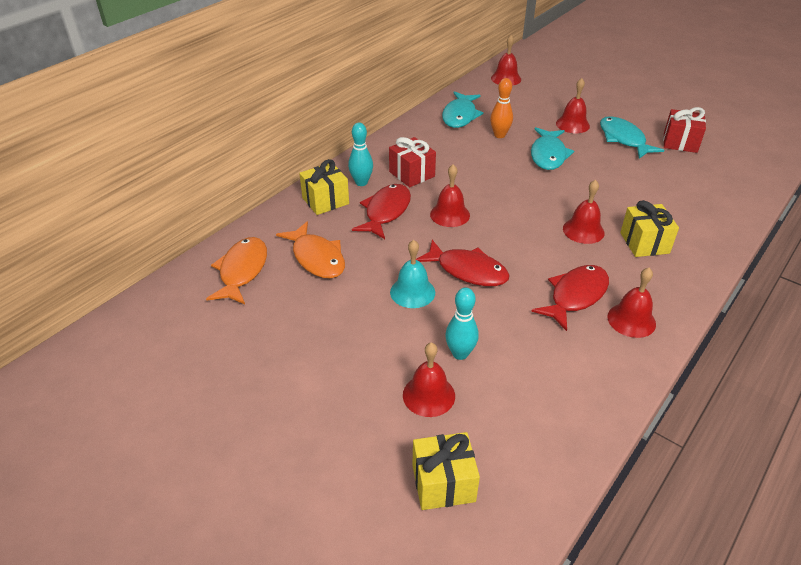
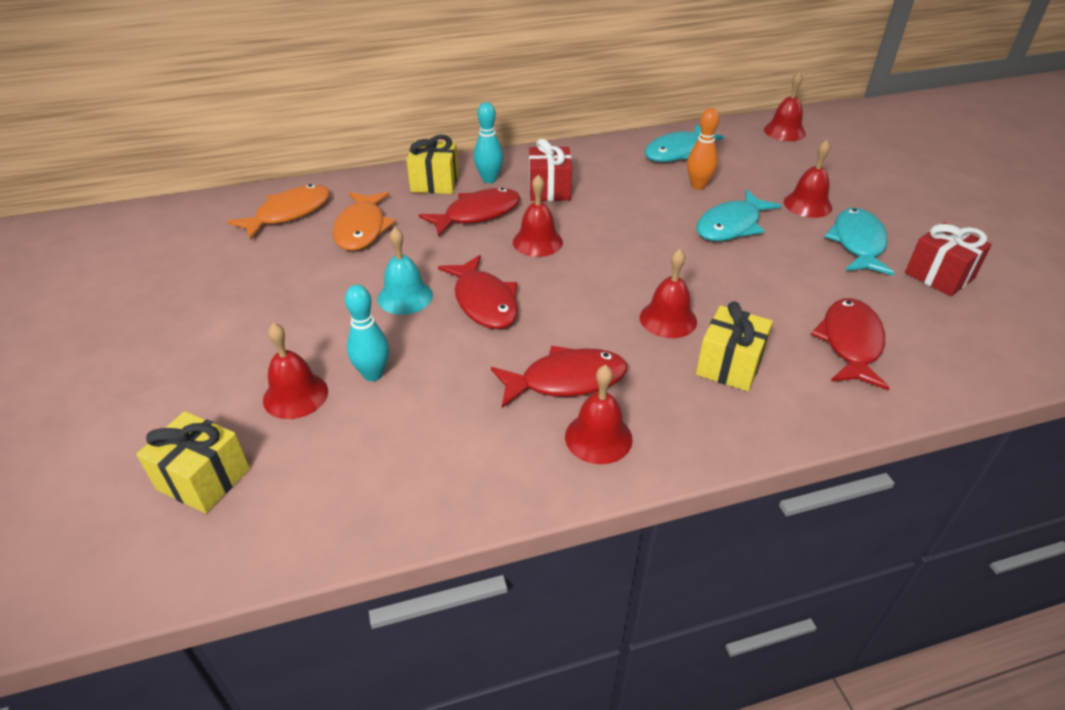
camera: 35 degrees right, 0 degrees up
(683, 201) = (850, 343): none -> red fish

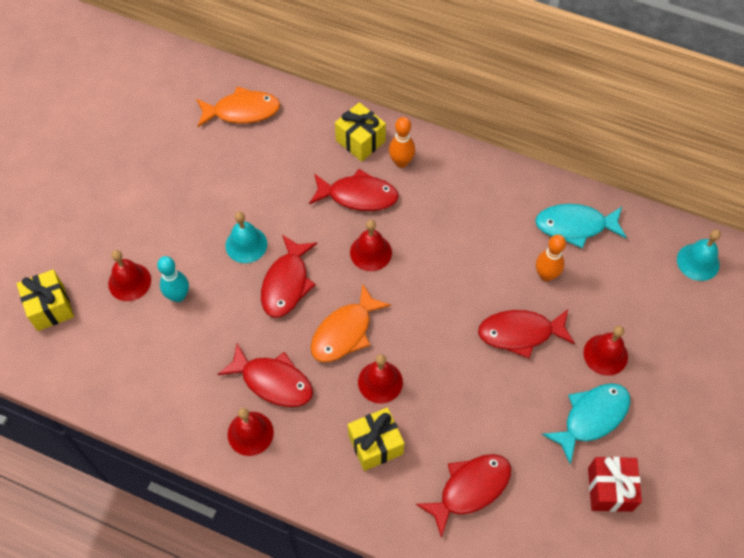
camera: 40 degrees right, 20 degrees up
(362, 229) = (273, 159): orange fish -> orange fish (345, 332)
(489, 179) = (401, 162): turquoise bowling pin -> orange bowling pin
(549, 189) = (432, 203): red gift -> none
(731, 226) = (520, 333): turquoise fish -> red fish
(784, 131) = (698, 262): red bell -> turquoise bell

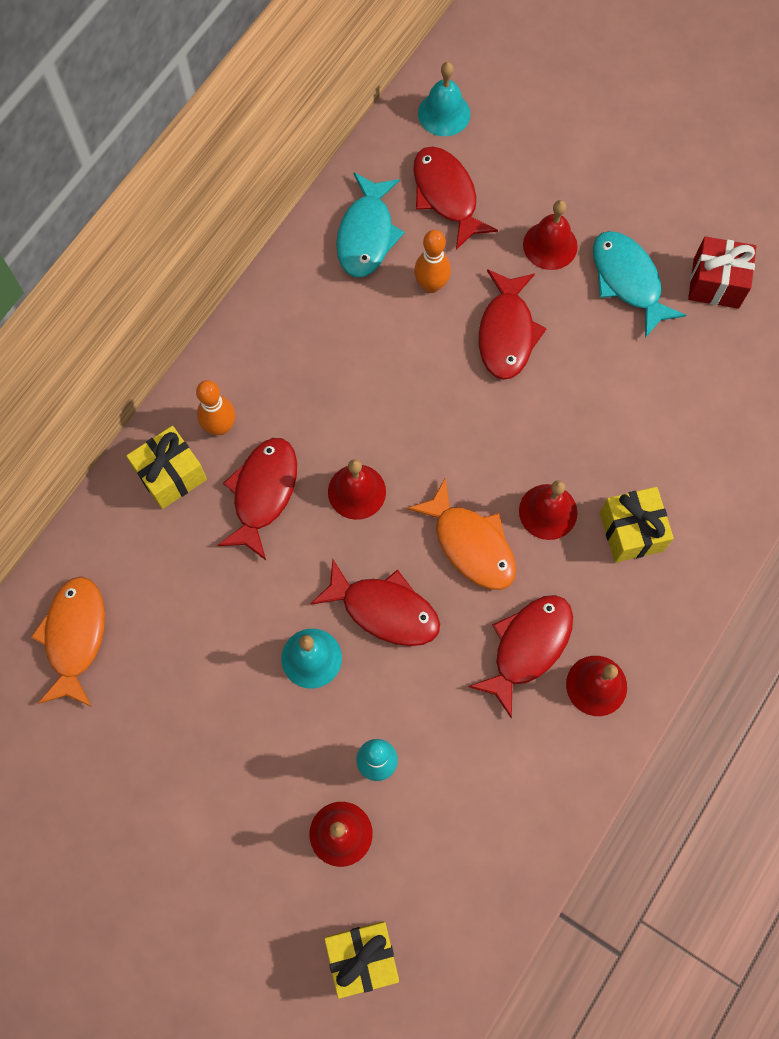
camera: 80 degrees left, 10 degrees up
(470, 489) = (699, 433): red fish -> red fish (446, 195)

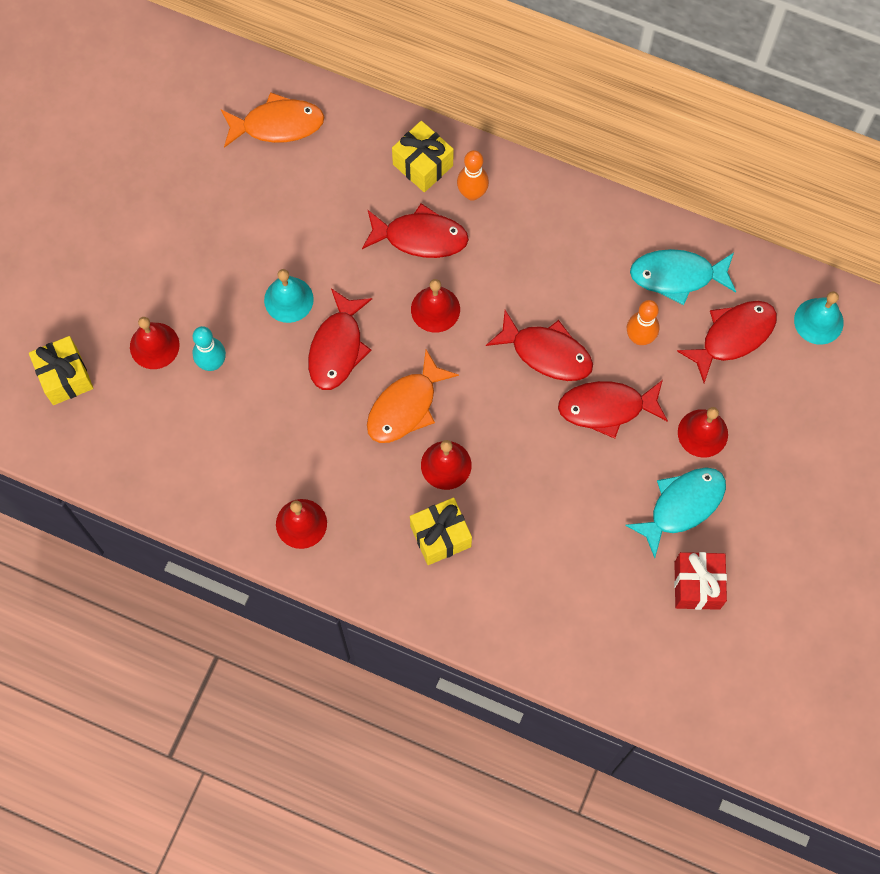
camera: 80 degrees right, 0 degrees up
(527, 647) = (325, 464): red fish -> red fish (546, 353)

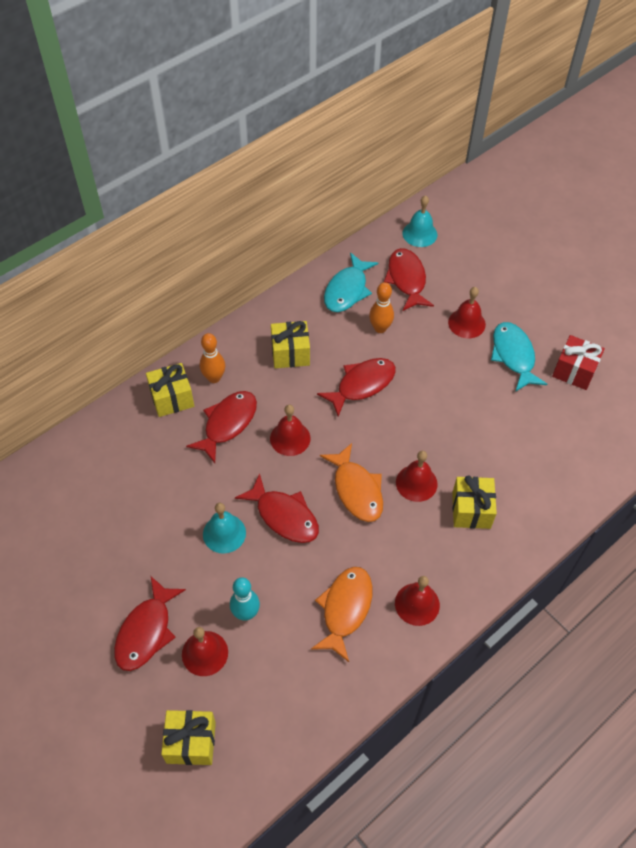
camera: 65 degrees left, 15 degrees down
(277, 124) = (73, 479): orange fish -> orange fish (345, 609)
(548, 256) = (290, 353): none -> yellow gift
(607, 408) = (421, 367): red fish -> red fish (146, 631)

